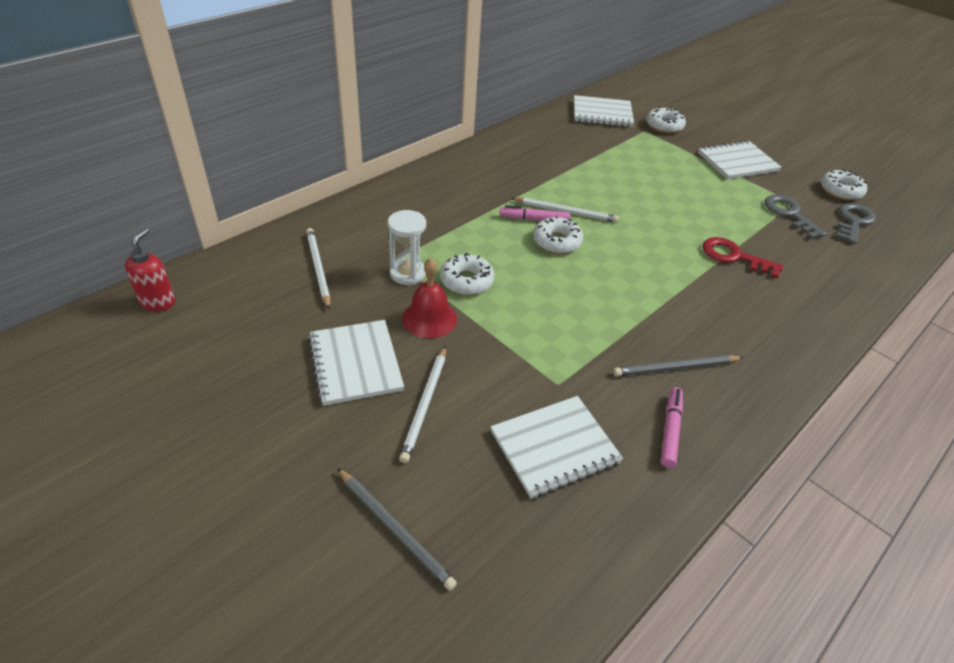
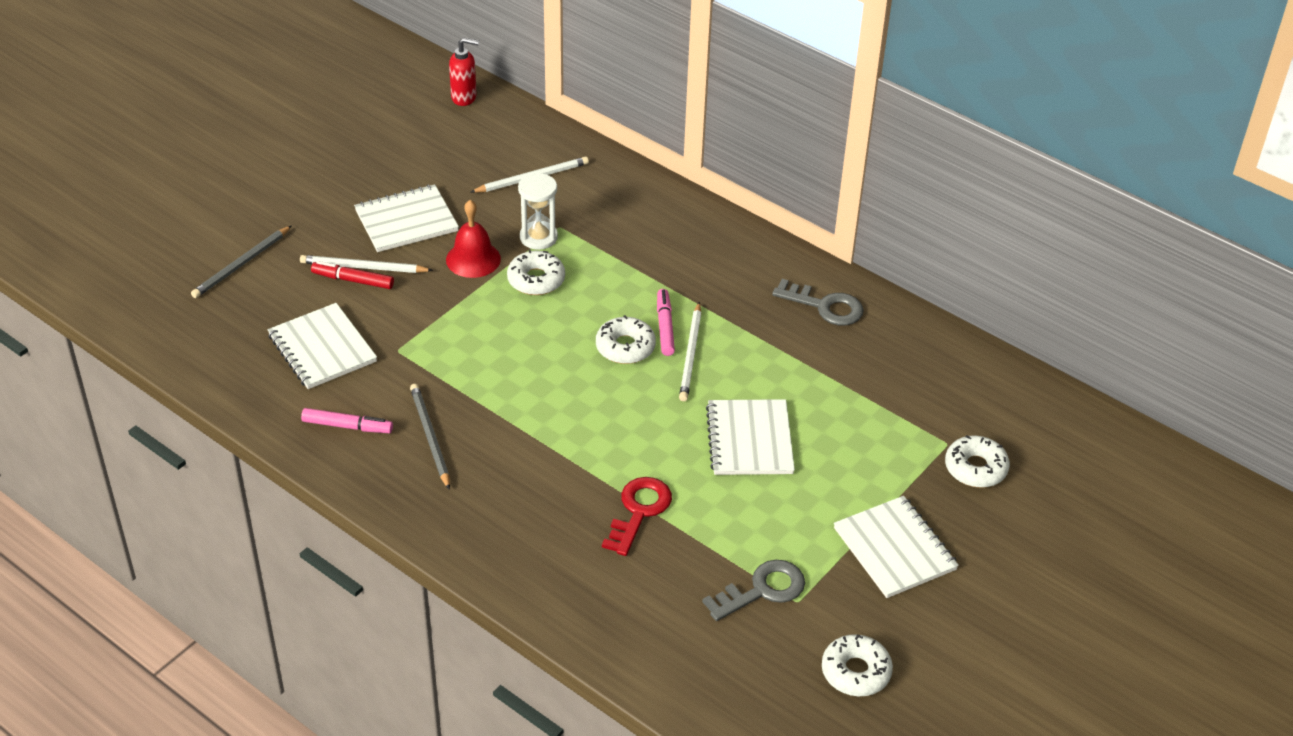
camera: 85 degrees right, 0 degrees up
(445, 415) = (353, 280): none -> red marker
(602, 113) = (981, 395): white notebook -> white notebook (749, 440)
(853, 221) = (767, 668): grey key -> grey key (825, 306)

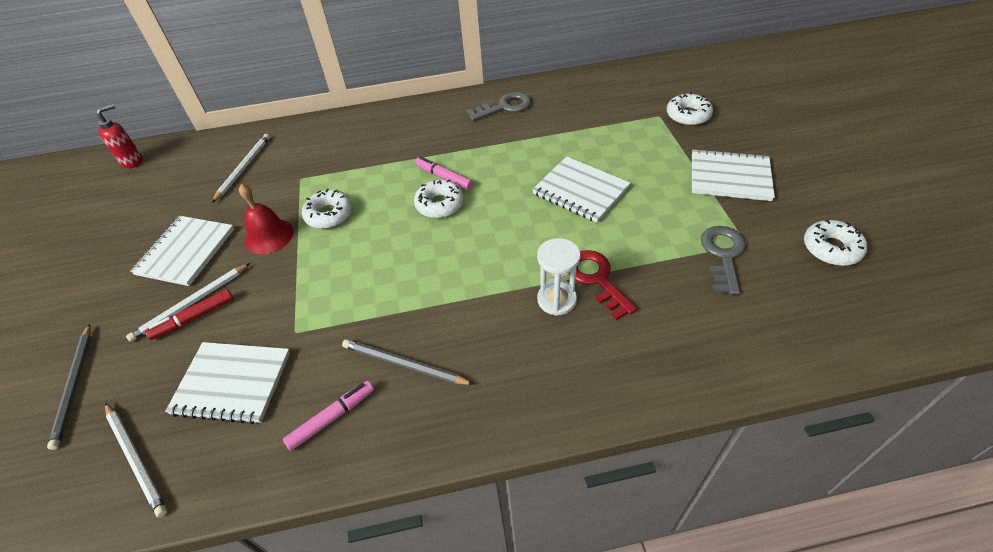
camera: 45 degrees left, 5 degrees up
(538, 237) = (295, 193): white hourglass -> white hourglass (556, 300)
(690, 354) = (480, 178): white pencil -> white pencil (136, 459)

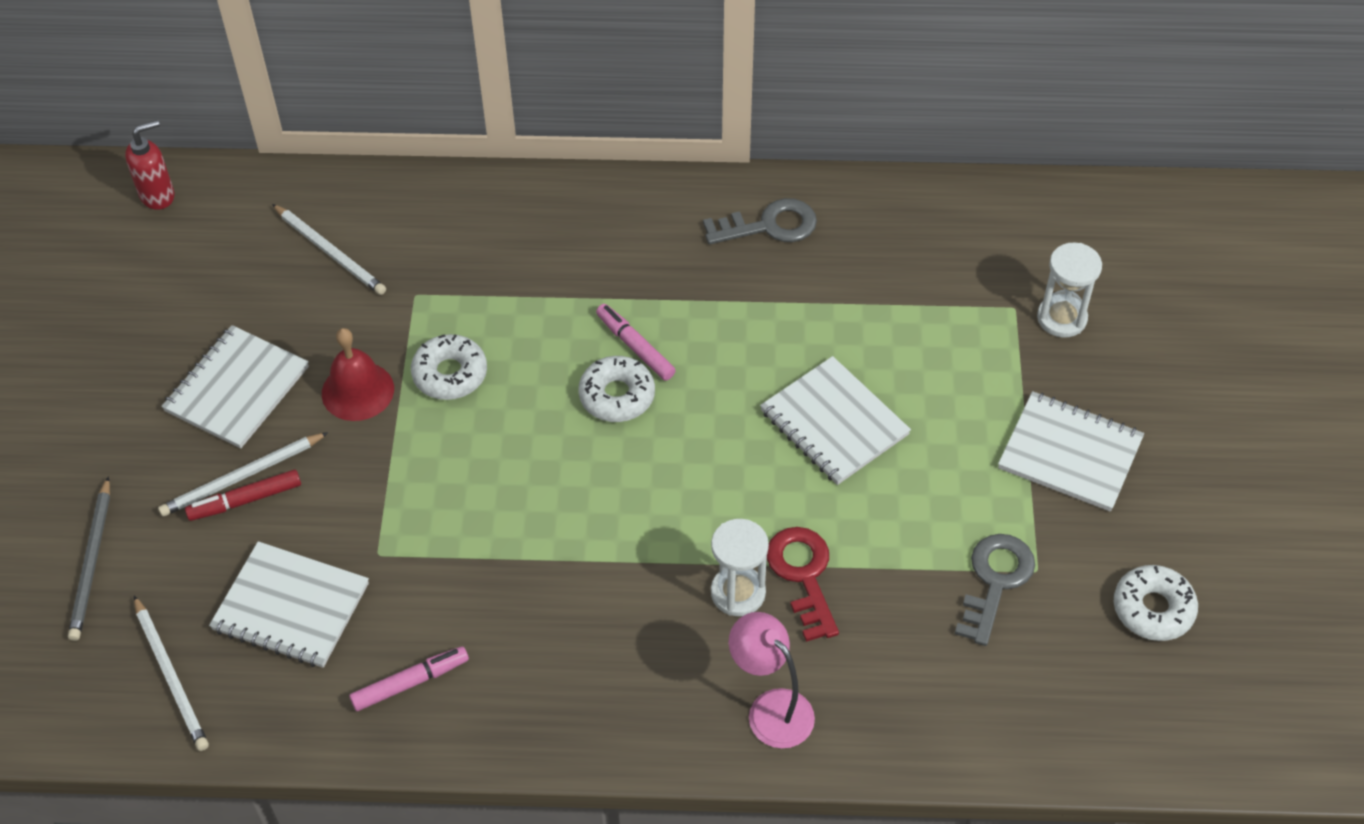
camera: 10 degrees right, 5 degrees up
(244, 168) = (330, 252): white pencil -> white pencil turned 105 degrees clockwise
(404, 364) = (512, 634): grey pencil -> none
(609, 371) = (771, 708): none -> pink lamp
(688, 115) = (1061, 318): white donut -> white hourglass

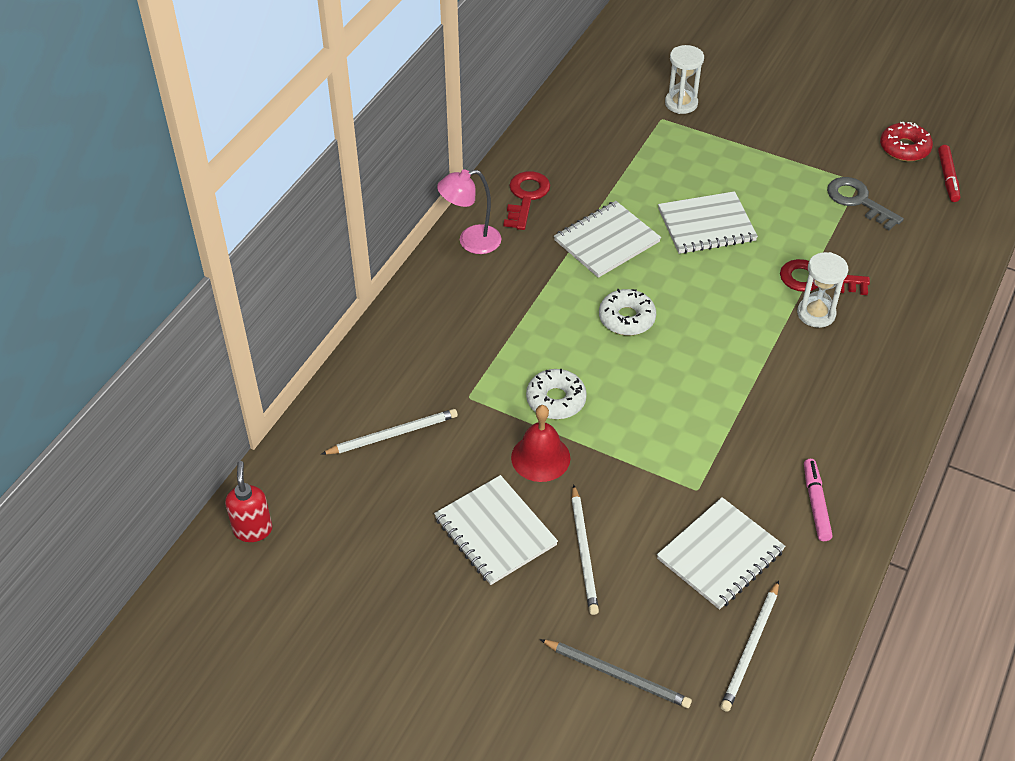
camera: 65 degrees left, 5 degrees down
(171, 676) = (750, 648): white pencil -> white pencil turned 120 degrees clockwise
(245, 501) = (608, 556): red marker -> red marker (948, 178)
(635, 347) = (590, 295): pink marker -> none
(769, 225) = (526, 197): grey key -> red key
(771, 708) = (908, 328): pink lamp -> pink lamp (471, 241)
(1070, 453) = (782, 138): white notebook -> white notebook (606, 241)
(1153, 609) = (904, 148): white donut -> red donut

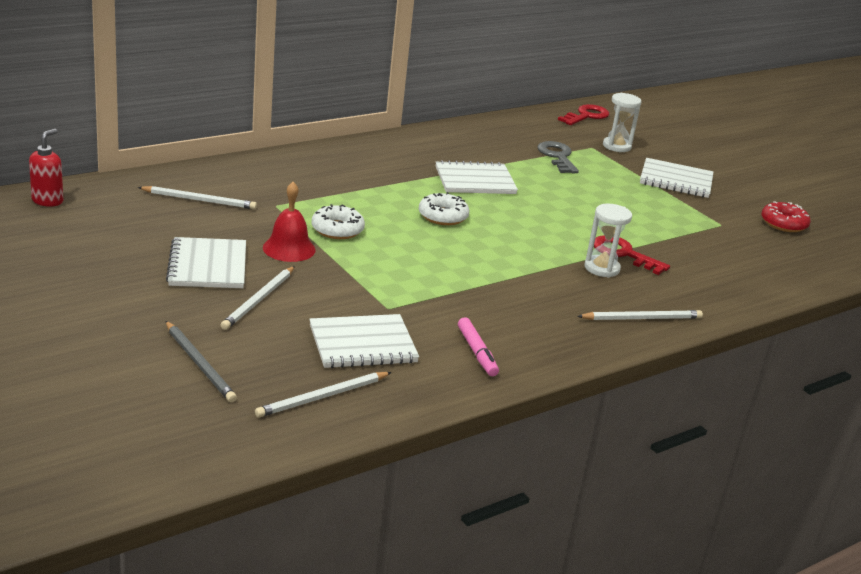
camera: 25 degrees right, 20 degrees down
(471, 241) = (373, 147): pink lamp -> none
(526, 197) = (440, 144): red key -> red key (586, 116)
(706, 225) = (564, 200): white notebook -> white notebook (676, 180)
(815, 503) = (477, 352): pink marker -> pink marker turned 135 degrees clockwise
(858, 201) = (709, 233): grey key -> grey key (557, 156)
(900, 367) = (642, 318): none -> white pencil
(948, 178) = (806, 249): red marker -> none

